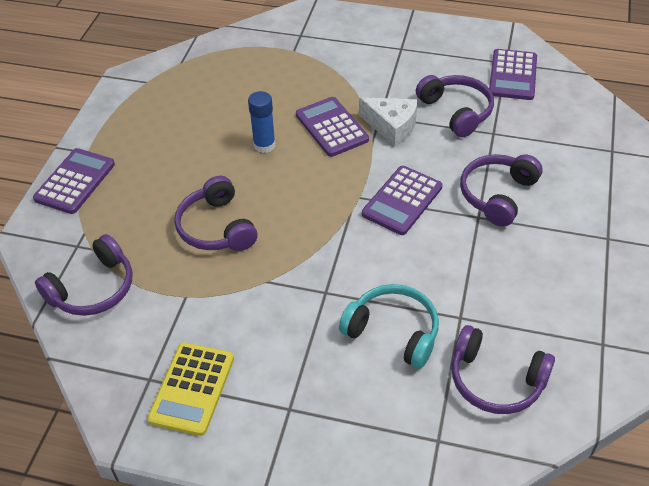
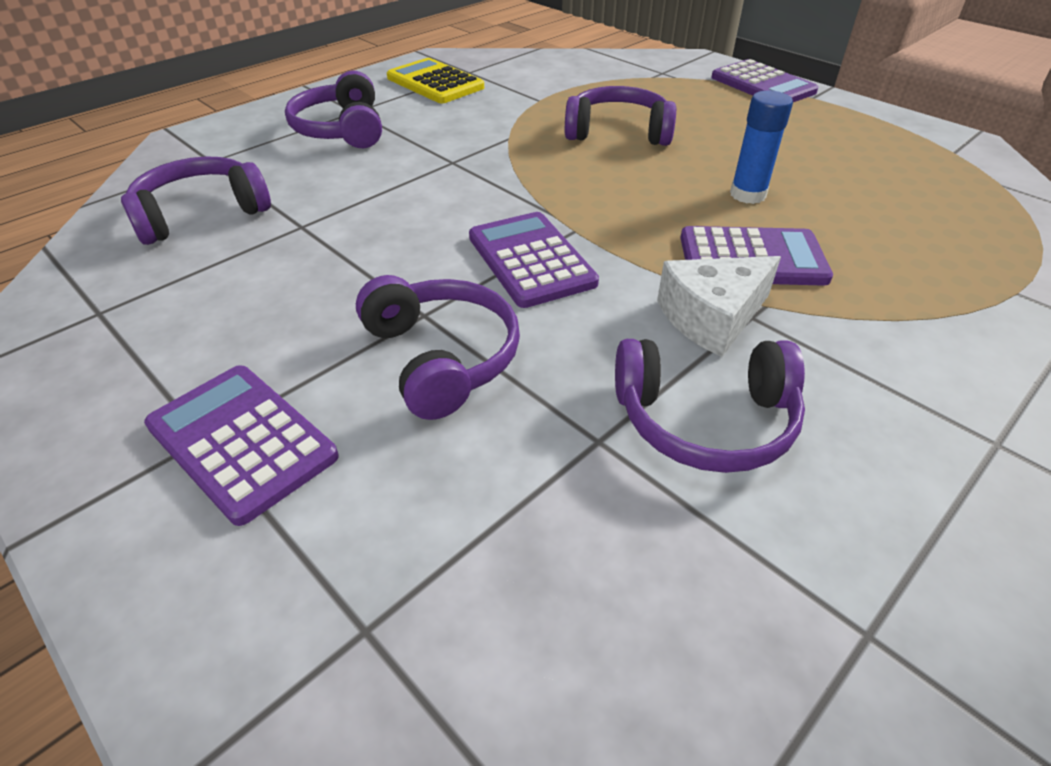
camera: 120 degrees right, 5 degrees down
(93, 289) = (597, 70): purple headphones -> purple headphones (341, 129)
(393, 332) = (349, 180): turquoise headphones -> none
(512, 75) = (795, 610): purple calculator -> purple calculator (242, 441)

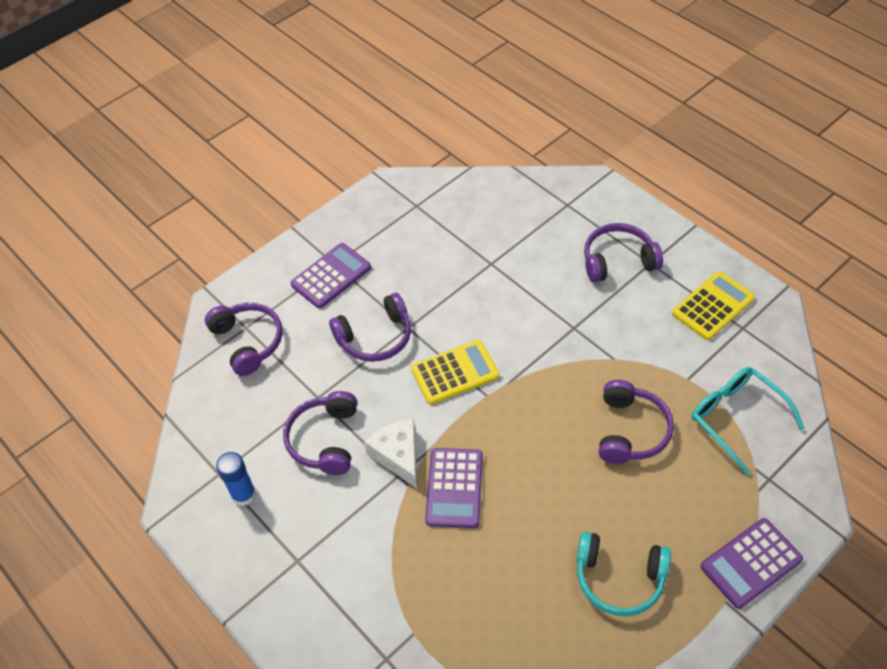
camera: 95 degrees right, 10 degrees up
(201, 214) = (503, 217): purple headphones -> purple headphones (248, 342)
(531, 260) = (455, 372): purple calculator -> yellow calculator
(591, 81) = (736, 418): none -> turquoise glasses
(747, 194) = (534, 503): blue glue stick -> blue glue stick (244, 494)
(822, 145) = (619, 578): none -> turquoise headphones

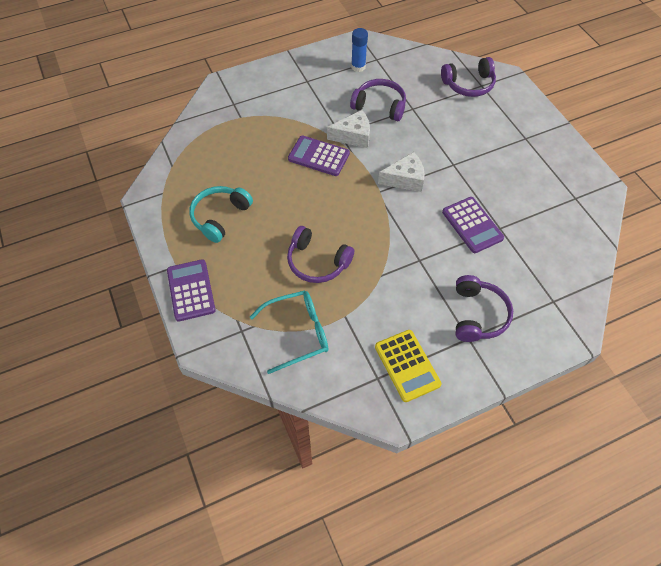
camera: 105 degrees right, 5 degrees up
(331, 276) = (514, 134): purple calculator -> purple calculator (472, 225)
(375, 337) = (450, 145): purple headphones -> none
(455, 372) = (405, 179): yellow calculator -> white cheese

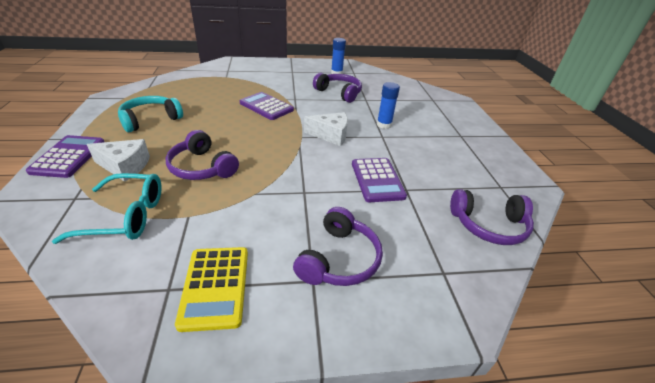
camera: 15 degrees right, 20 degrees down
(353, 136) = (304, 102): white cheese -> white cheese (125, 166)
(448, 146) = (384, 125): none -> blue glue stick
(468, 84) = (422, 97): purple headphones -> purple headphones (488, 225)

